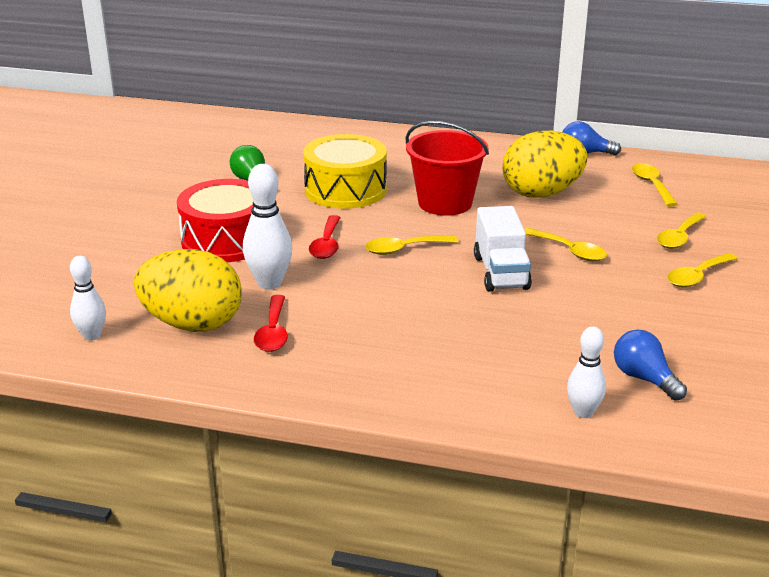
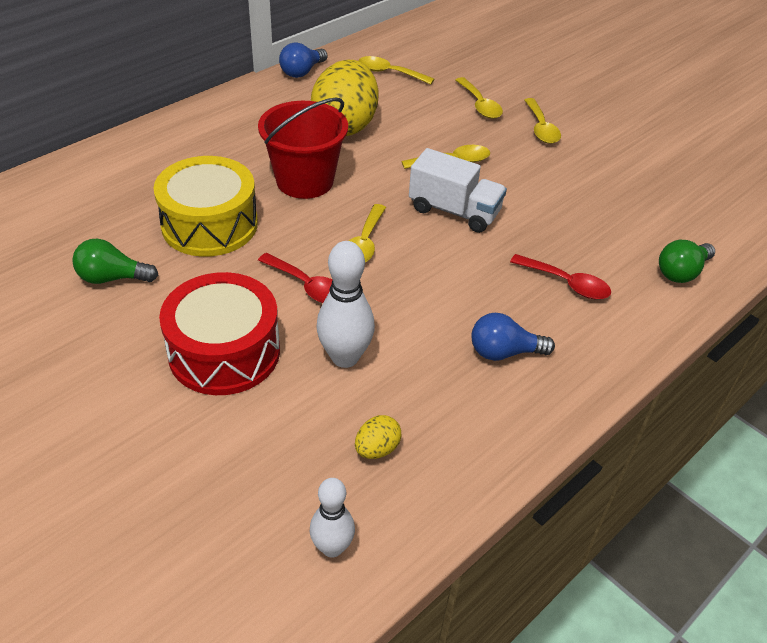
camera: 60 degrees left, 15 degrees up
(192, 324) = (377, 449): yellow egg -> yellow egg, size x0.41
(273, 332) = (439, 394): red spoon -> red spoon (566, 283)
(583, 412) = (681, 272): white bowling pin -> green light bulb
(644, 378) = (656, 222): blue light bulb -> blue light bulb (504, 352)

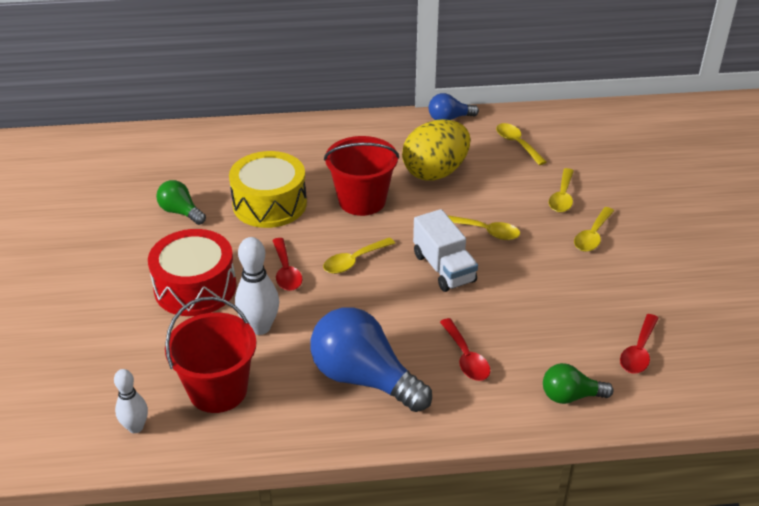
camera: 40 degrees right, 5 degrees down
(377, 449) = (218, 390): yellow egg -> red bucket
(504, 352) = (364, 378): blue light bulb -> blue light bulb, size x1.91
(683, 208) = (638, 351): none -> red spoon

